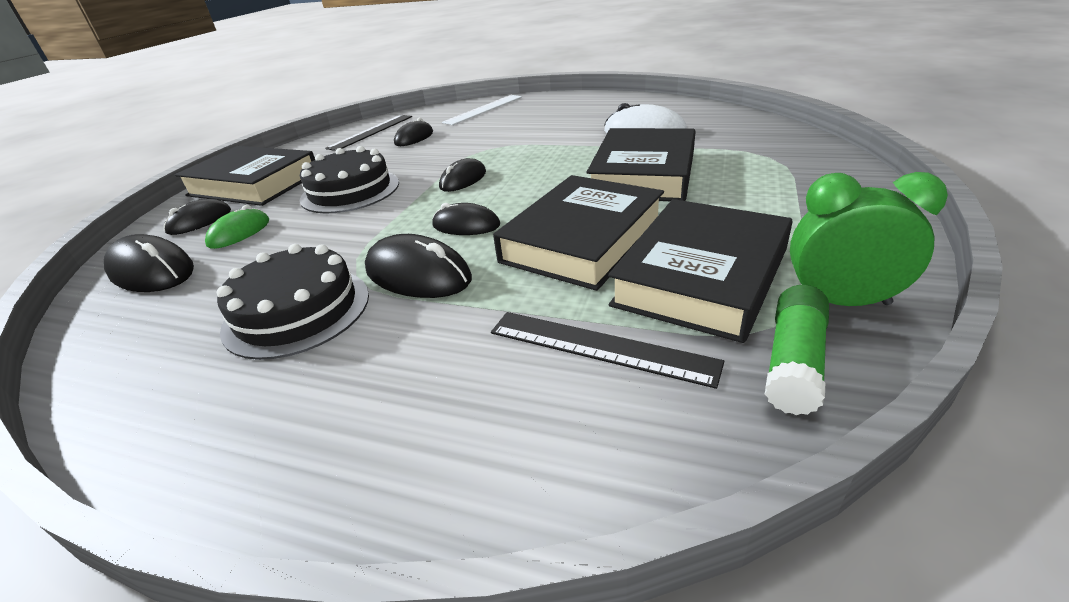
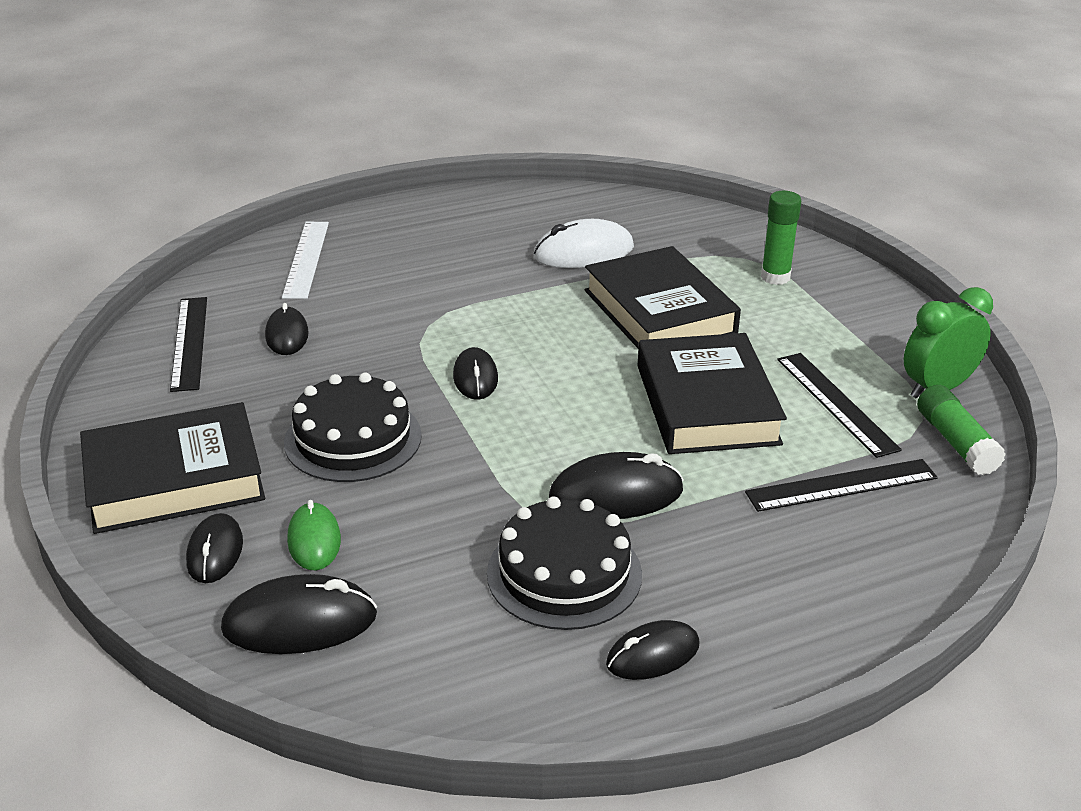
camera: 45 degrees left, 0 degrees up
(466, 225) = (575, 430): black mouse -> black mouse (653, 654)
(701, 276) = (836, 403): black book -> black ruler
(779, 173) = (775, 277): none -> green glue stick

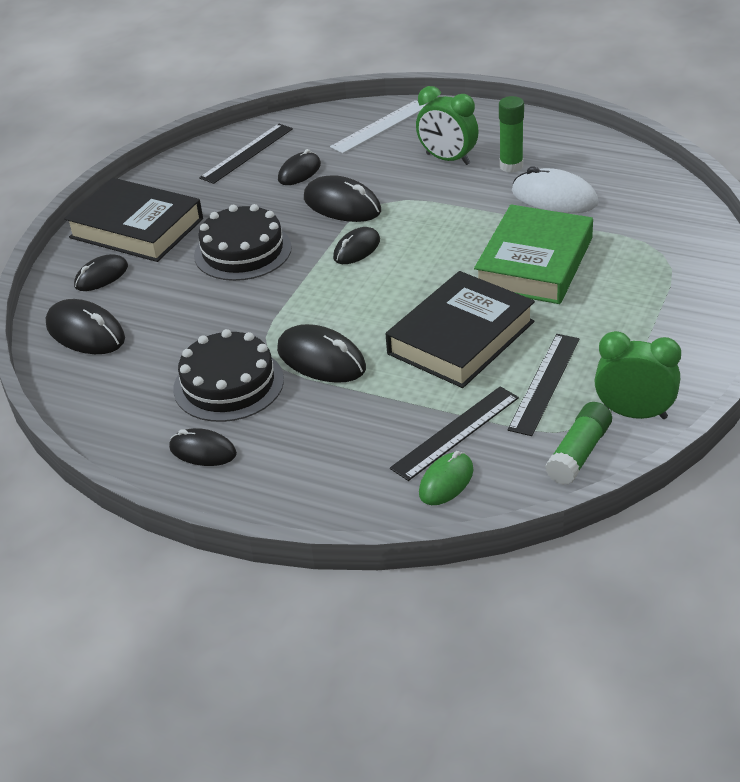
camera: 50 degrees right, 5 degrees up
(314, 540) = (148, 296): green mouse -> green mouse (446, 482)
(389, 345) = (342, 205): none -> black mouse
(428, 260) = (448, 159): none -> green clock
(659, 312) = (534, 263): black book -> green book
(775, 277) = (659, 278): green glue stick -> green glue stick (511, 166)
(841, 485) = (455, 432): black ruler -> black ruler turned 75 degrees counterclockwise

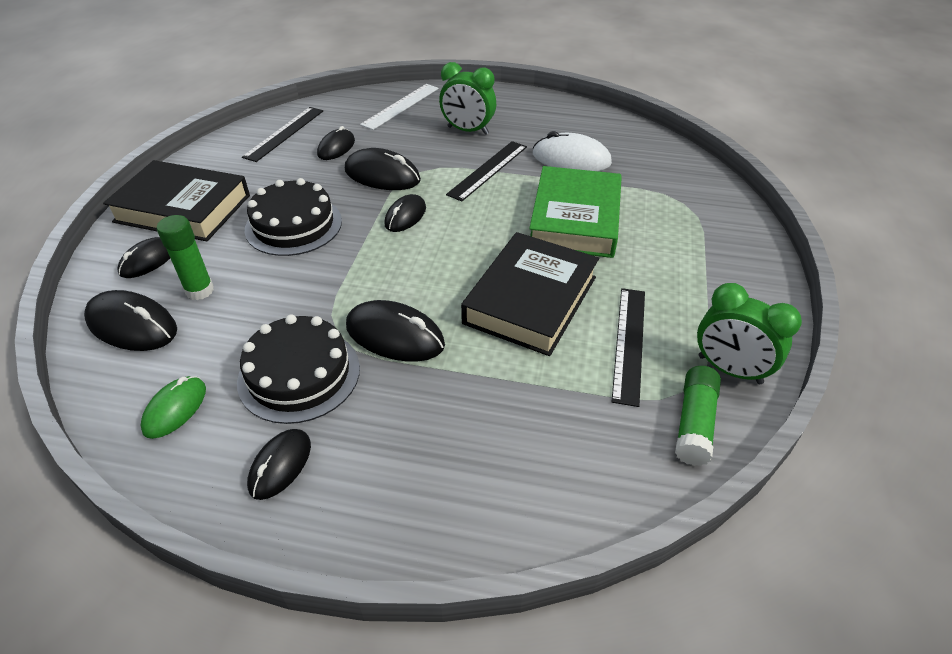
camera: 15 degrees left, 5 degrees up
(203, 451) = (280, 465): black mouse -> black mouse turned 75 degrees counterclockwise
(446, 482) = (567, 476): green mouse -> green mouse (175, 409)
(455, 432) = (558, 410): black ruler -> black ruler (488, 170)
(511, 166) = (524, 134): green glue stick -> green glue stick (199, 290)
(634, 414) = (729, 370): green clock -> green clock turned 150 degrees counterclockwise

